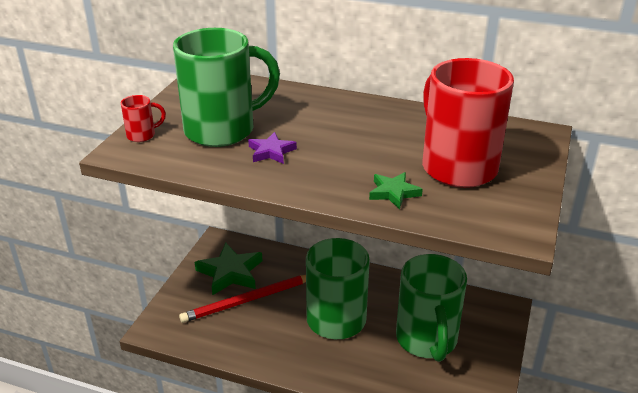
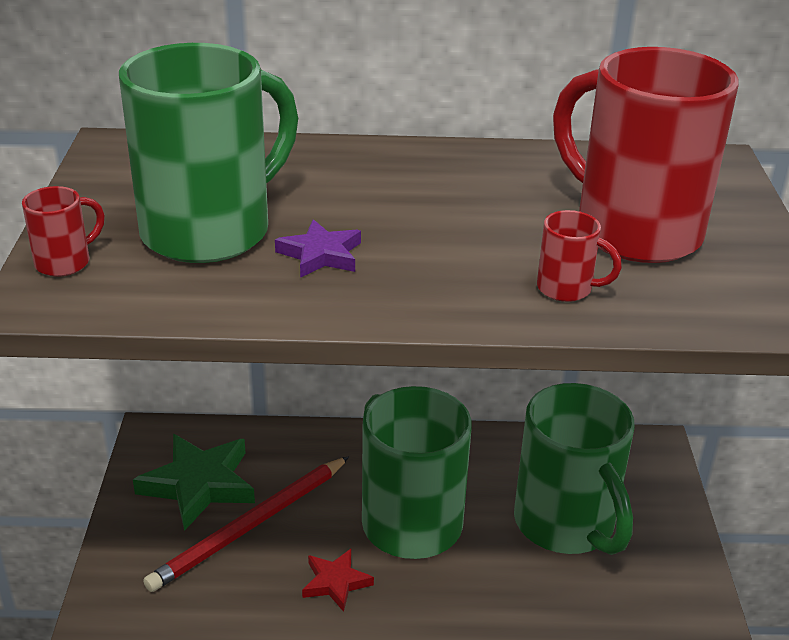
camera: 20 degrees left, 0 degrees up
(280, 340) = (336, 582): none -> red star
(394, 193) = (567, 289): green star -> red mug

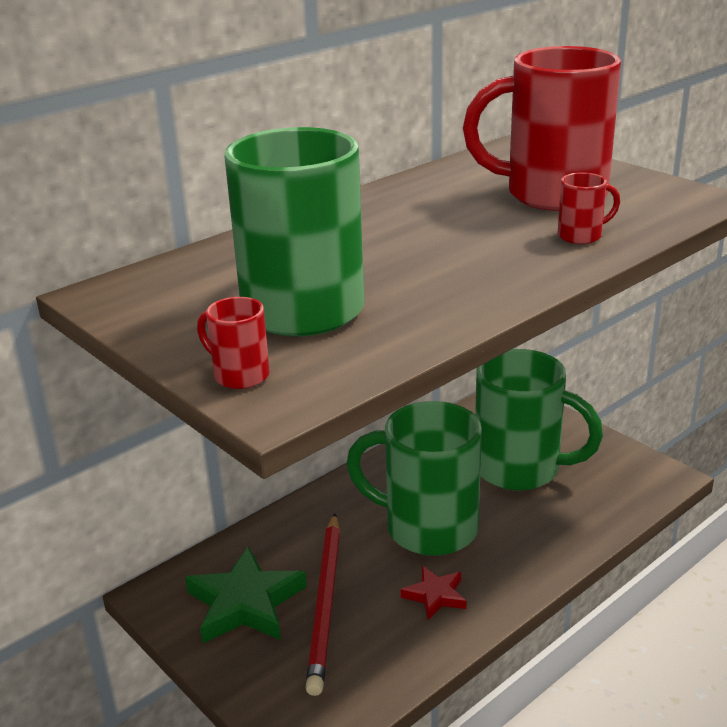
camera: 40 degrees left, 5 degrees down
(65, 262) = (239, 375): red mug -> red mug turned 60 degrees counterclockwise
(321, 255) = (409, 285): purple star -> none

